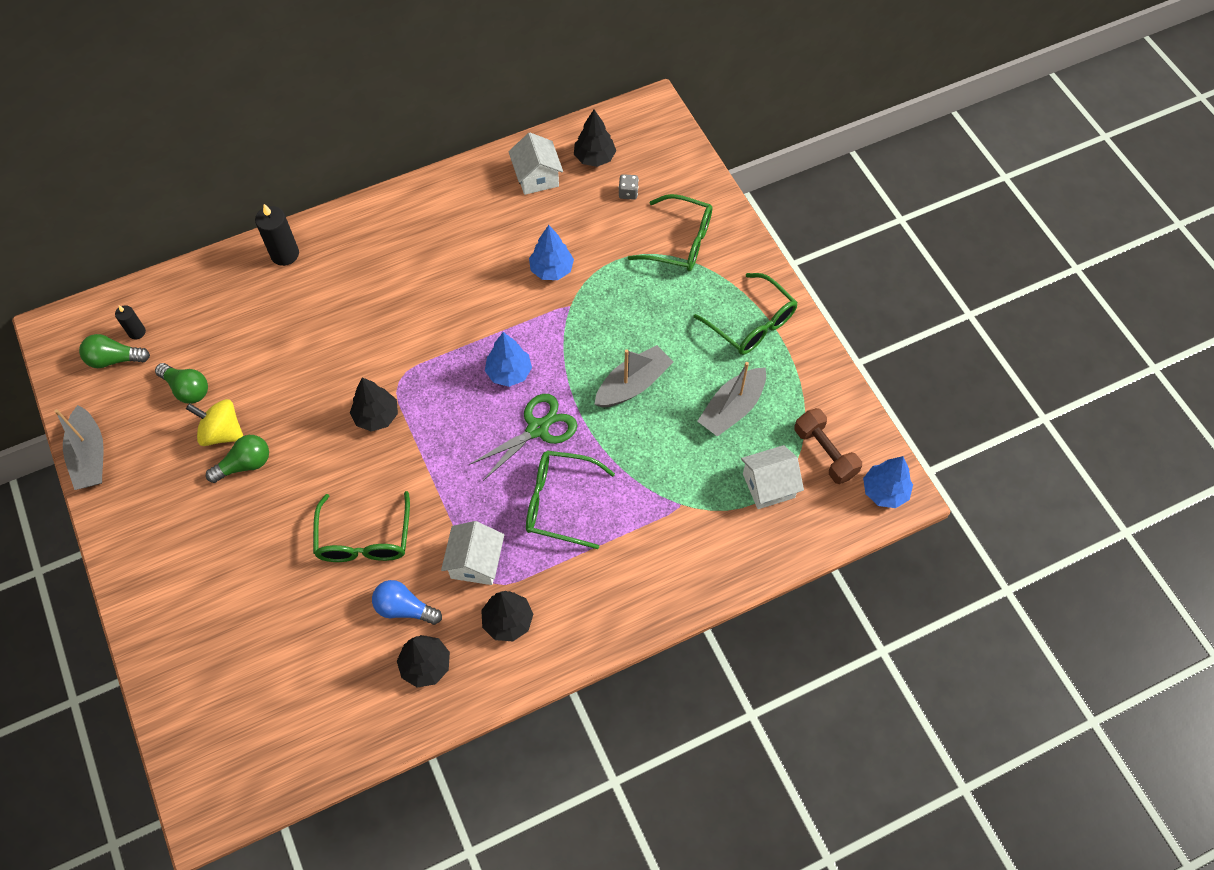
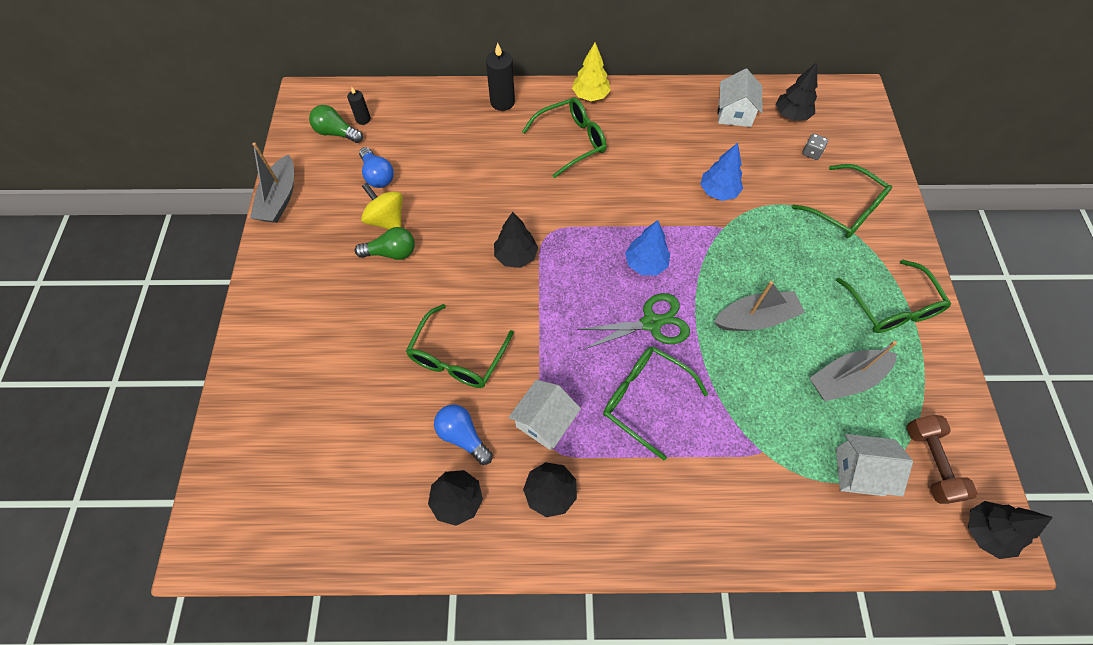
camera: 25 degrees right, 0 degrees up
(187, 389) = (377, 175): green light bulb -> blue light bulb
(378, 212) = (590, 96): none -> yellow tree
(379, 272) = (571, 141): none -> green glasses
(884, 491) = (986, 532): blue tree -> black tree

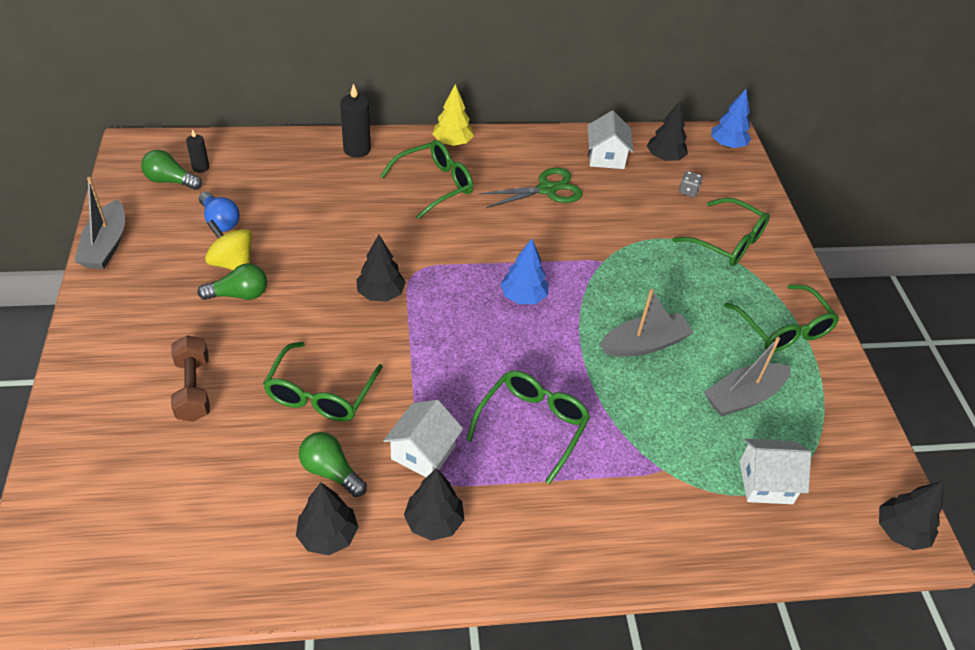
camera: 10 degrees left, 15 degrees down
(463, 436) = (331, 472): blue light bulb -> green light bulb
(645, 399) = (532, 425): green glasses -> green glasses turned 90 degrees clockwise
(651, 323) = (534, 352): green scissors -> green scissors (547, 189)
(718, 191) = (595, 228): blue tree -> blue tree (727, 145)
(930, 463) = (837, 470): brown dumbbell -> brown dumbbell (193, 389)

